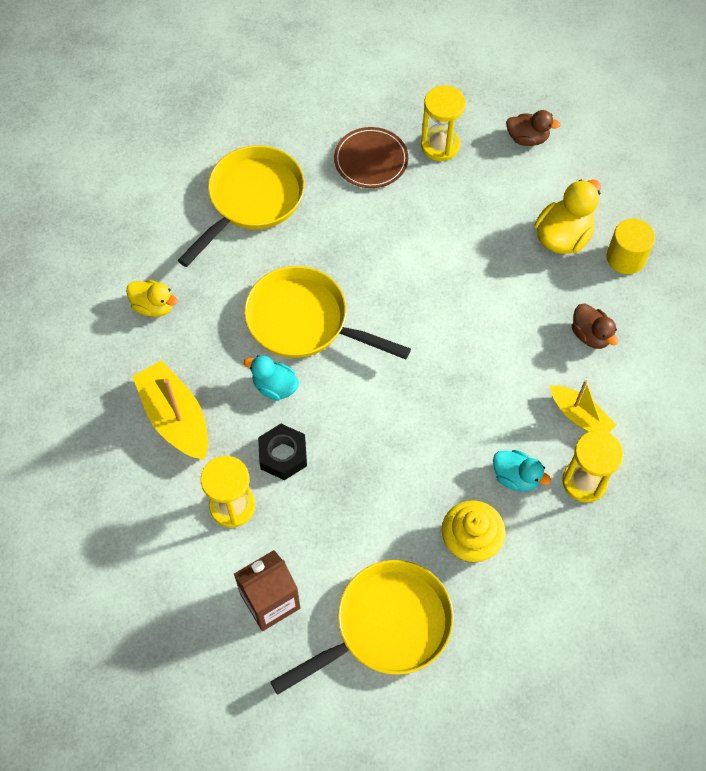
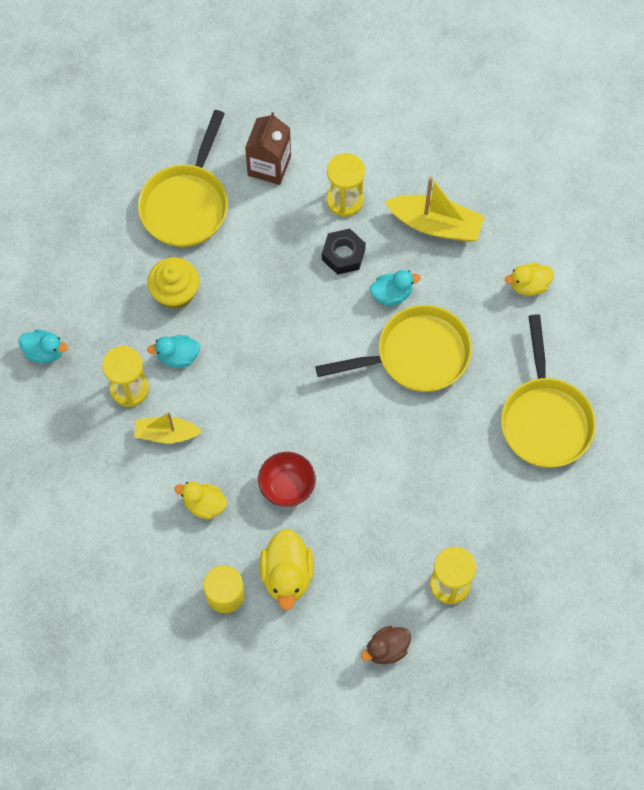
camera: 140 degrees right, 5 degrees up
(371, 160) = (491, 526): brown plate -> none
(507, 299) = (287, 486): none -> red bowl
(590, 335) = (204, 504): brown duck -> yellow duck
(643, 580) = (44, 352): none -> turquoise duck

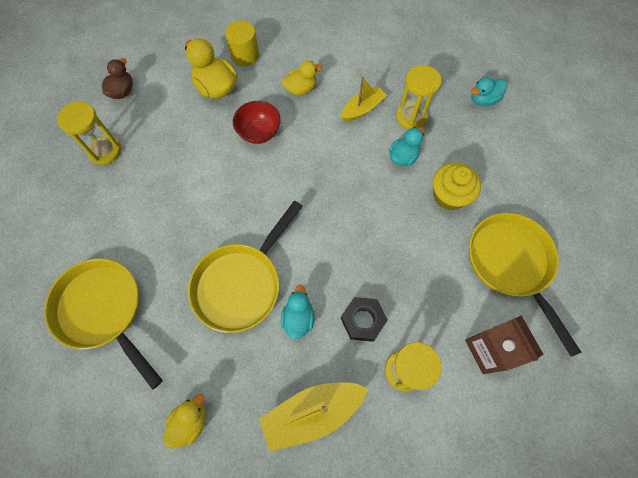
camera: 140 degrees right, 0 degrees up
(391, 294) = (298, 318): turquoise duck -> turquoise duck turned 150 degrees clockwise

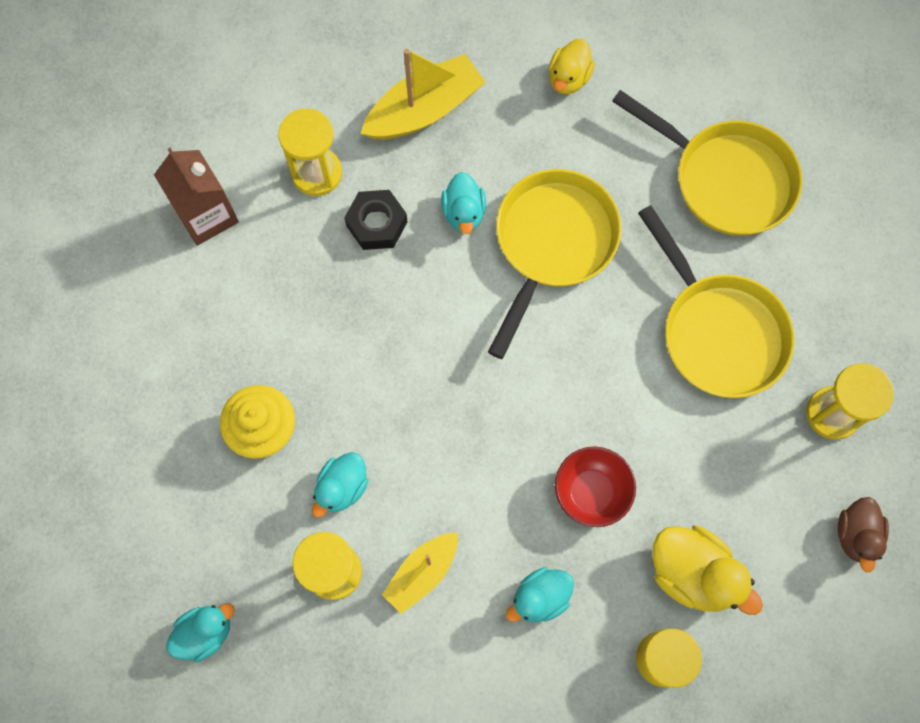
camera: 170 degrees right, 5 degrees up
(301, 89) = (540, 598): yellow duck -> turquoise duck
(511, 264) = (171, 335): yellow pan -> yellow pan (718, 332)

